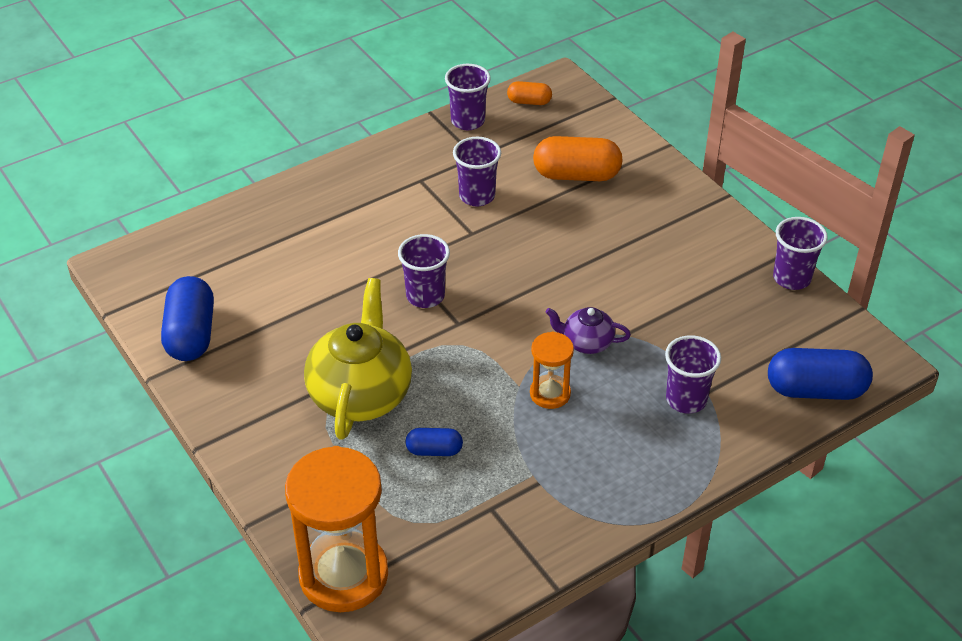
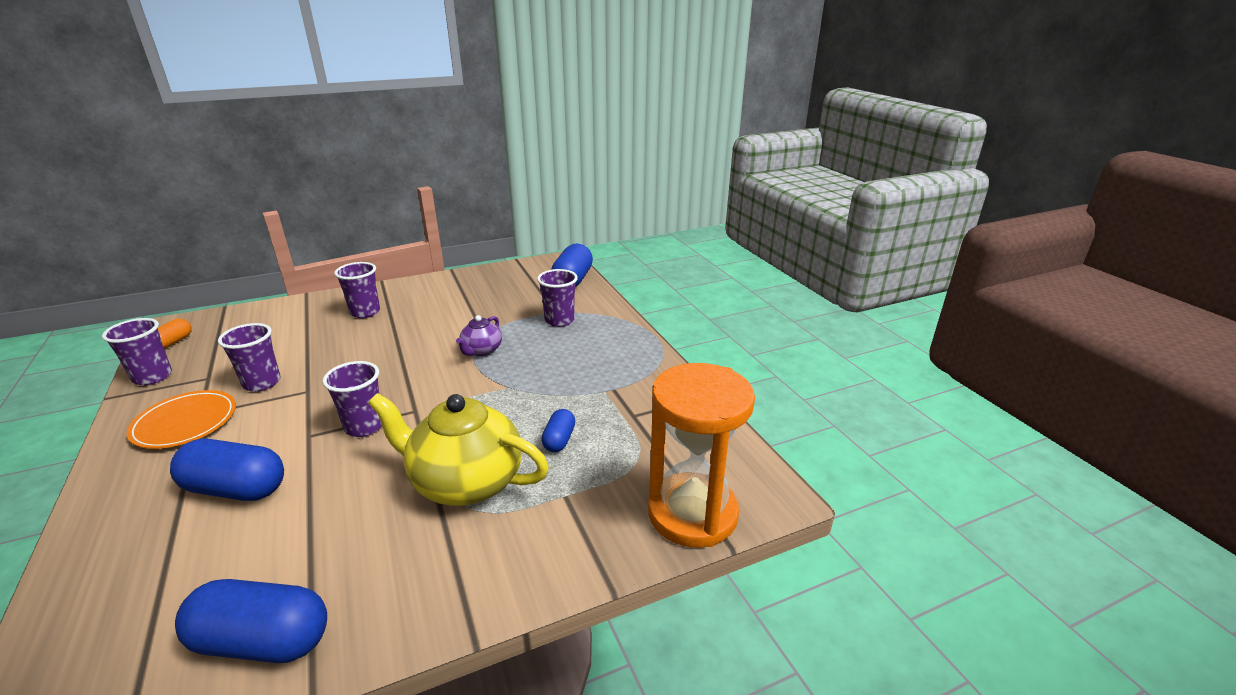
camera: 80 degrees left, 15 degrees down
(329, 251) = (236, 489): none -> blue capsule
(406, 178) = (185, 422): none -> orange plate
(550, 393) = (524, 373): orange hourglass -> none
(576, 175) = (293, 332): orange capsule -> none
(791, 278) = (476, 273): purple cup -> purple cup (365, 312)

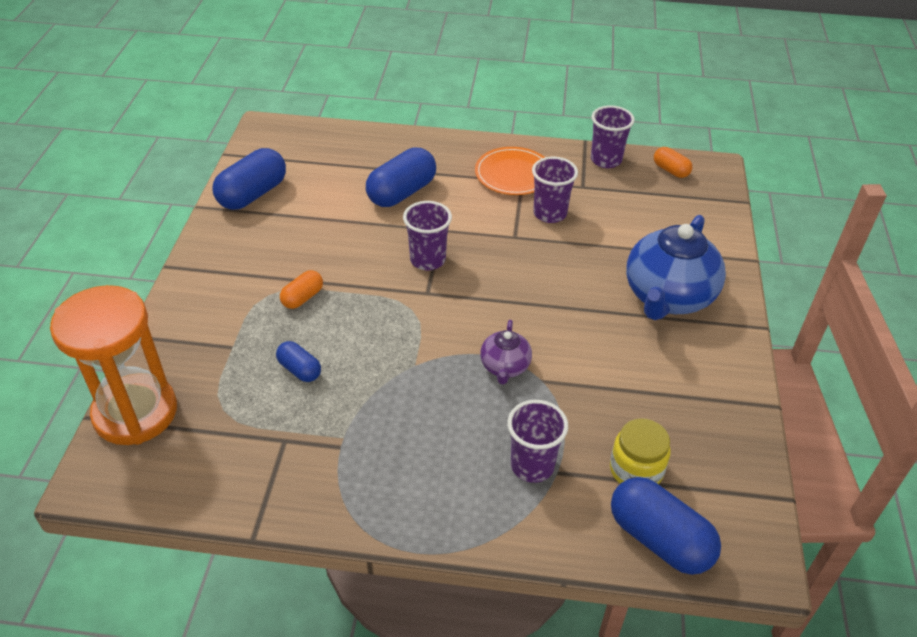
camera: 120 degrees right, 15 degrees up
(365, 312) = (668, 297): purple cup -> blue teapot
(465, 482) = (302, 298): yellow teapot -> orange capsule
(481, 351) = (505, 367): purple teapot -> purple teapot turned 135 degrees counterclockwise
(533, 293) = (636, 470): none -> yellow jar

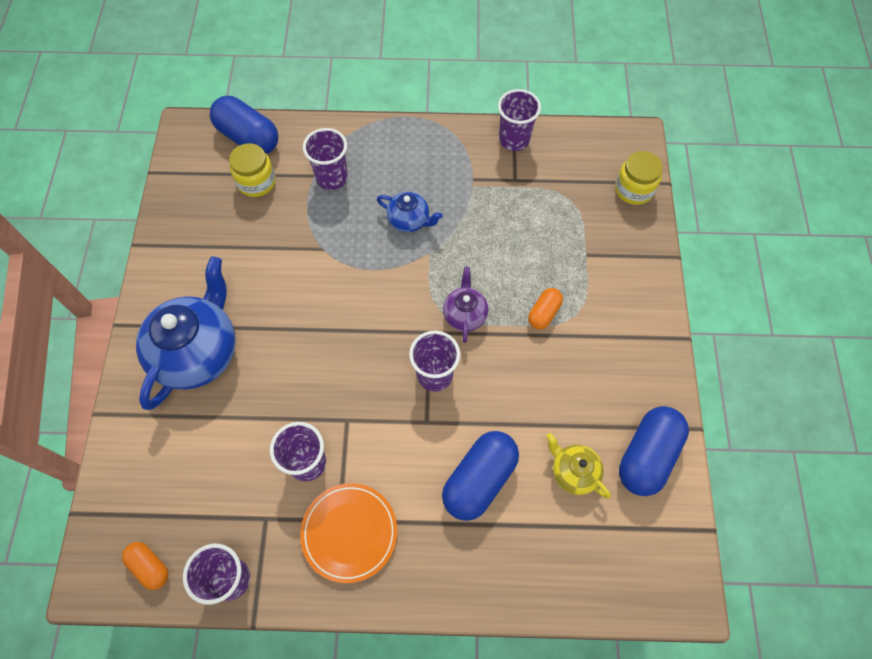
camera: 175 degrees right, 20 degrees up
(135, 412) = (633, 189): orange hourglass -> yellow jar
(266, 497) = (514, 140): none -> purple cup
(299, 370) = (522, 238): blue capsule -> none
(320, 191) = (573, 472): none -> yellow teapot
(433, 402) = (409, 220): none -> blue teapot
(505, 367) = (353, 258): purple teapot -> purple teapot (464, 314)

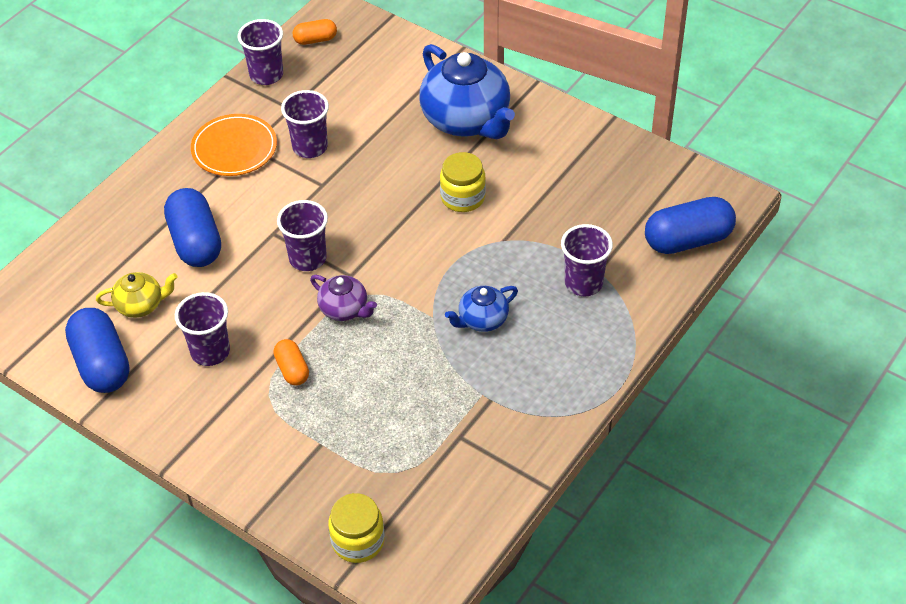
camera: 125 degrees right, 15 degrees down
(256, 182) = (623, 224): yellow jar -> yellow jar (463, 197)
(514, 140) = (513, 467): purple cup -> purple cup (210, 352)

